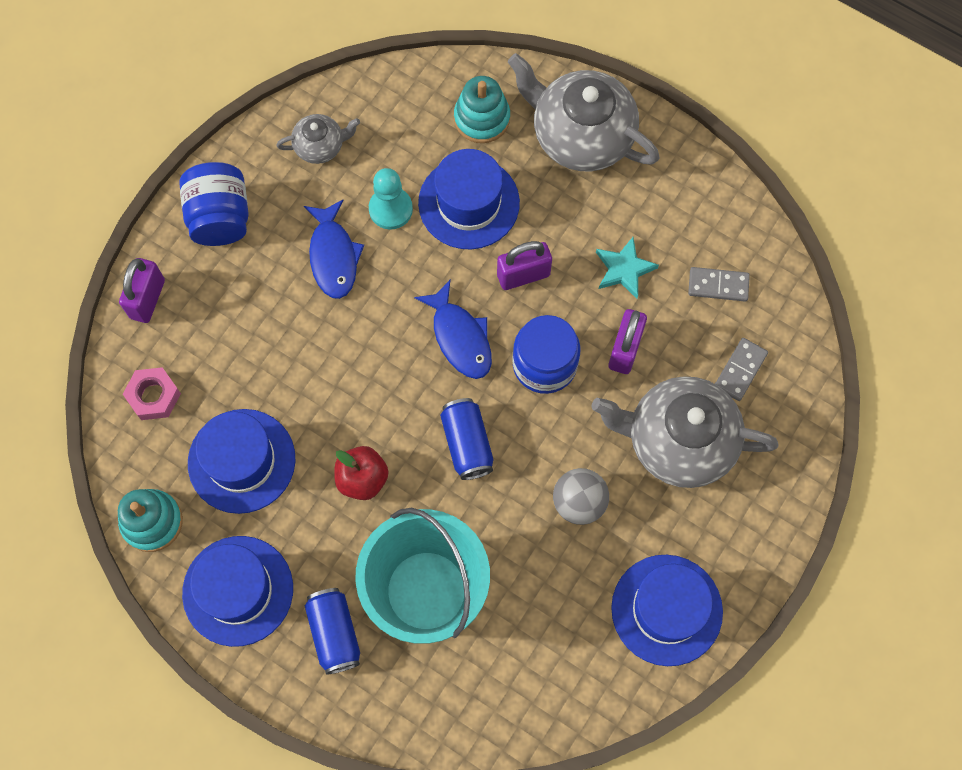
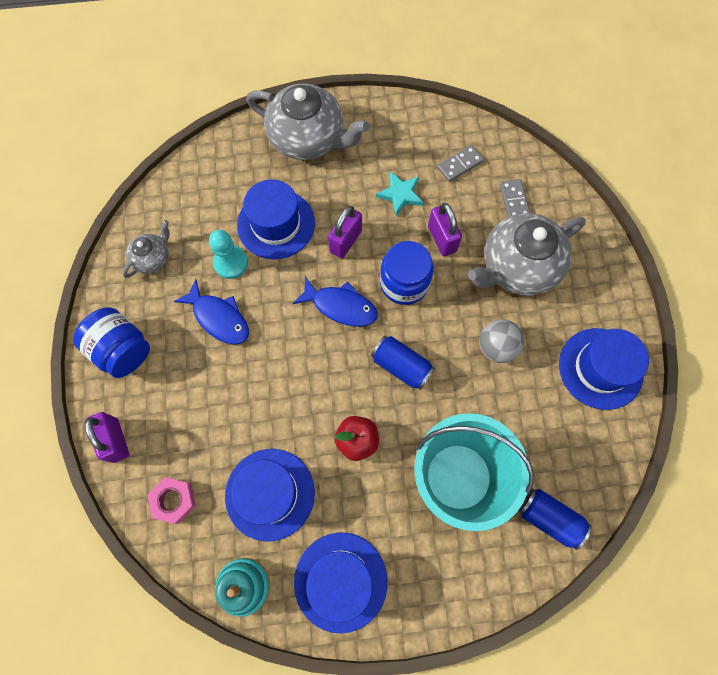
camera: 40 degrees left, 0 degrees up
(334, 633) = (426, 554): blue can -> blue can (548, 518)
(482, 118) = (241, 170): turquoise stacking toy -> none
(581, 135) = (308, 138): grey teapot -> grey teapot turned 150 degrees counterclockwise

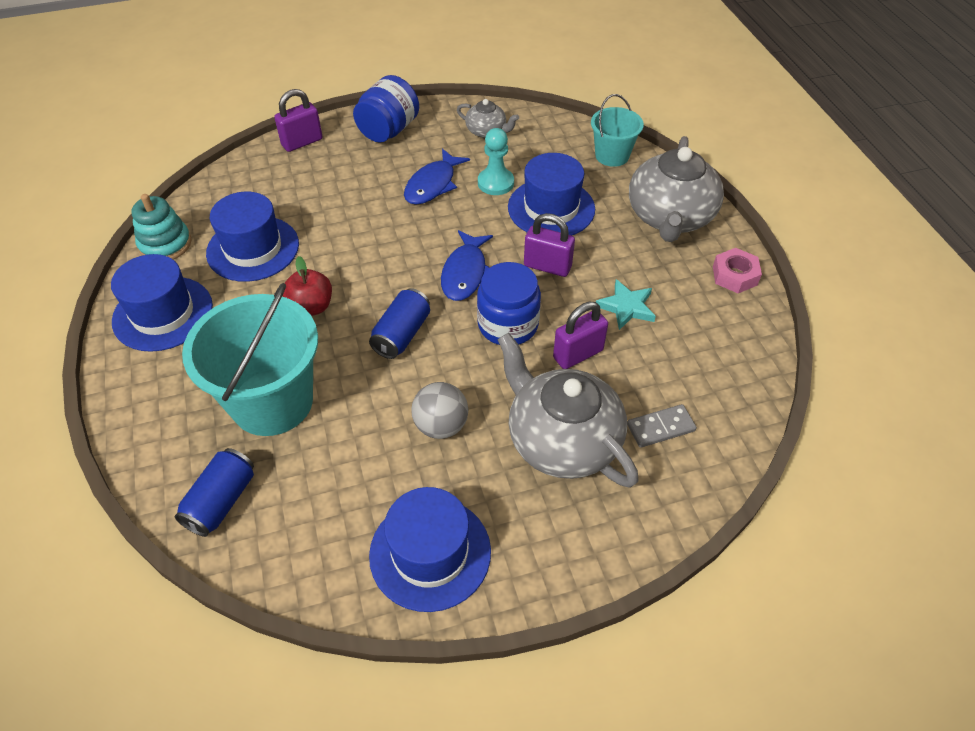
camera: 80 degrees right, 20 degrees down
(174, 500) = (247, 186): pink nut -> pink nut (734, 275)
(219, 161) = (612, 155): none -> turquoise bucket
(459, 165) = (694, 361): grey domino -> none

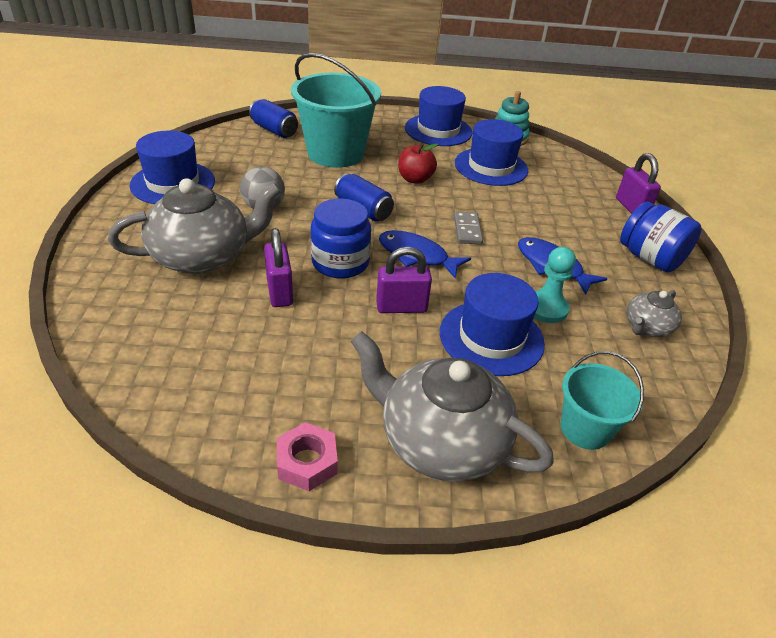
camera: 105 degrees right, 10 degrees down
(547, 266) = (401, 307): purple padlock -> purple padlock turned 45 degrees clockwise
(626, 307) = (315, 344): turquoise star -> none
(660, 427) = (164, 313): grey domino -> grey domino (467, 230)

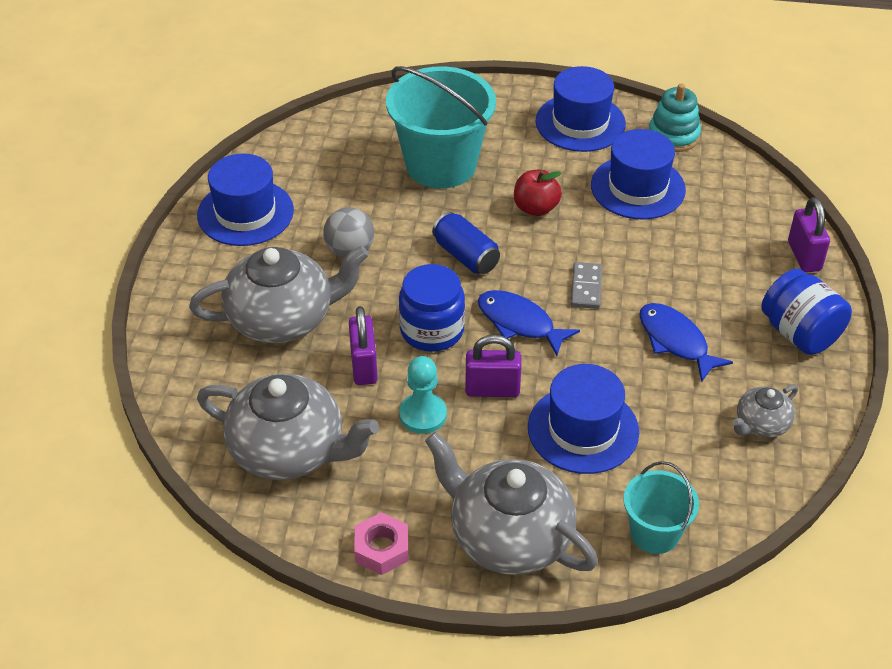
camera: 10 degrees right, 5 degrees up
(206, 367) = (289, 450): none -> grey teapot
(274, 130) = (366, 124): blue can -> none
(546, 308) = (653, 396): turquoise pawn -> turquoise pawn (423, 415)

